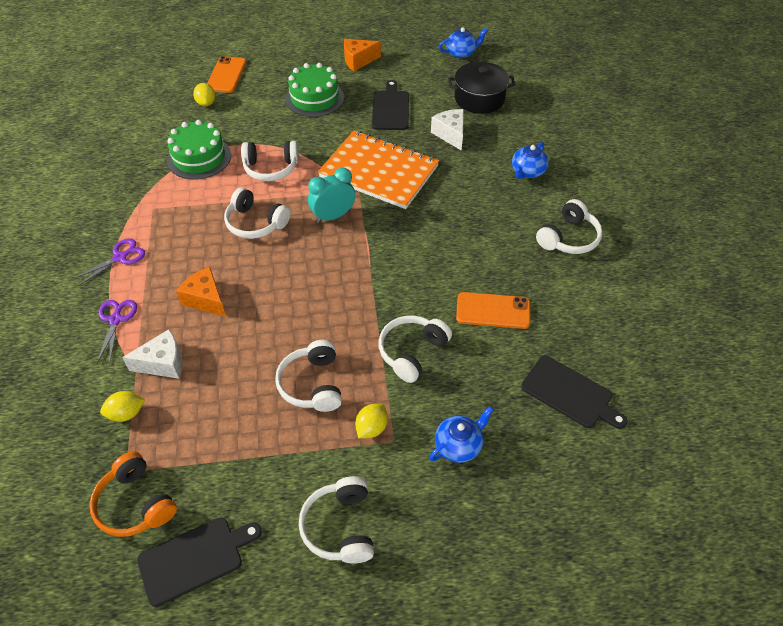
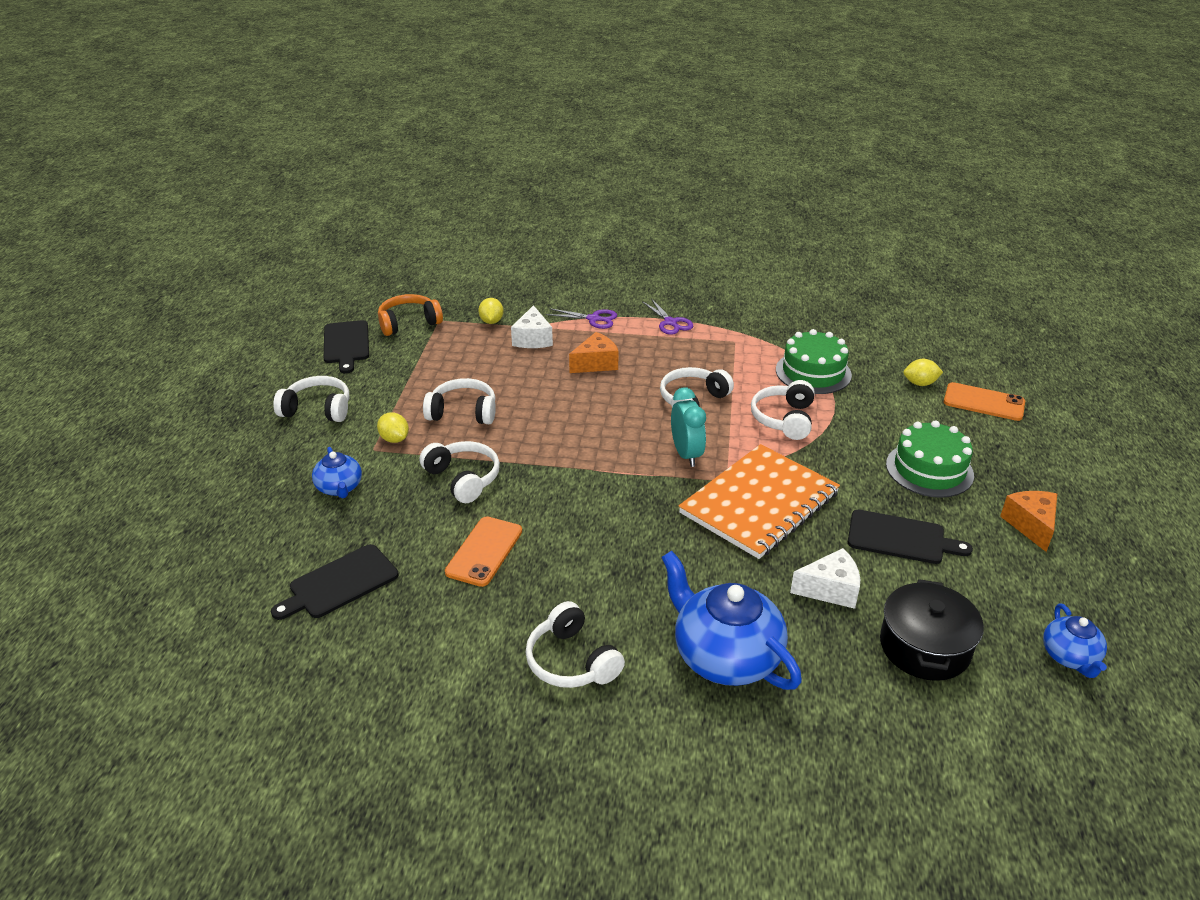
camera: 105 degrees right, 15 degrees down
(527, 172) = (725, 656): blue teapot -> blue teapot, size x1.88

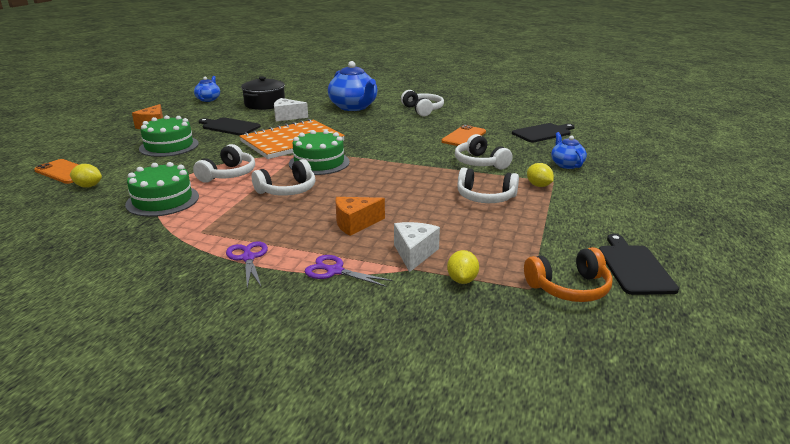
camera: 170 degrees left, 10 degrees down
(317, 409) = (618, 209): white headphones -> none
(686, 454) = (319, 163): turquoise clock -> green cake

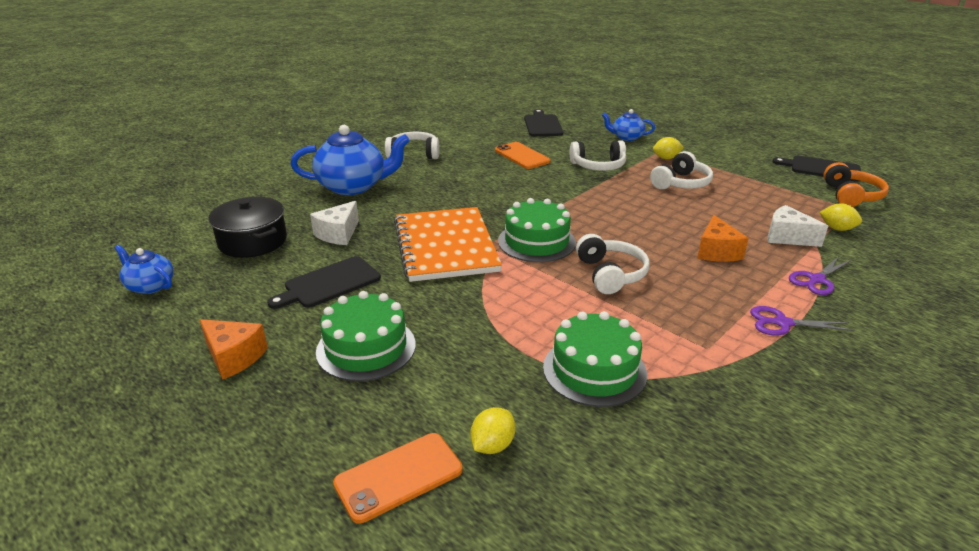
camera: 65 degrees left, 5 degrees up
(228, 174) = (531, 307): white headphones -> none

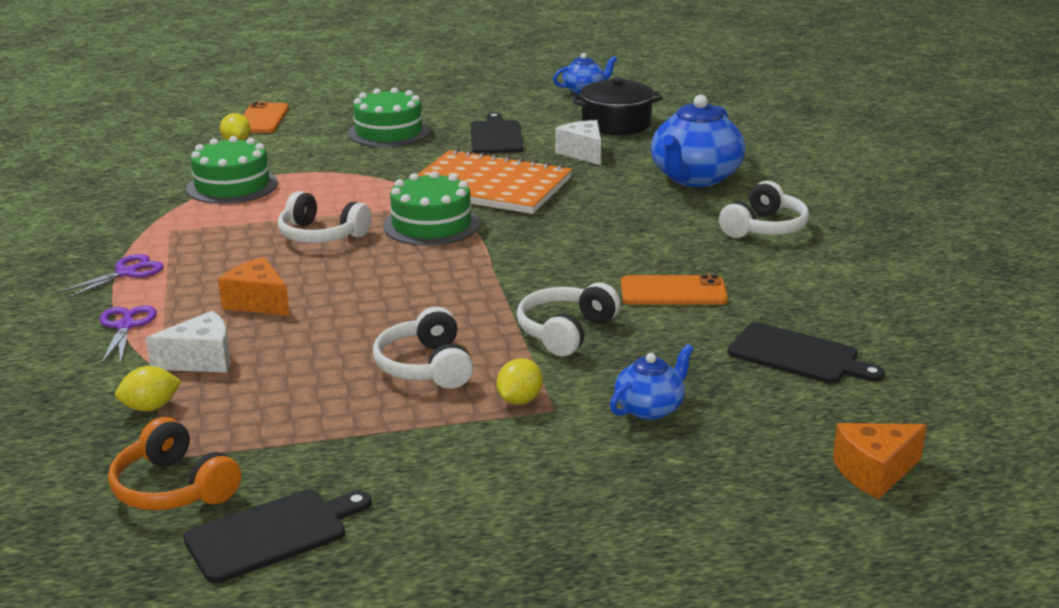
camera: 125 degrees right, 5 degrees down
(234, 357) = (444, 101): orange cheese -> orange cheese (874, 472)

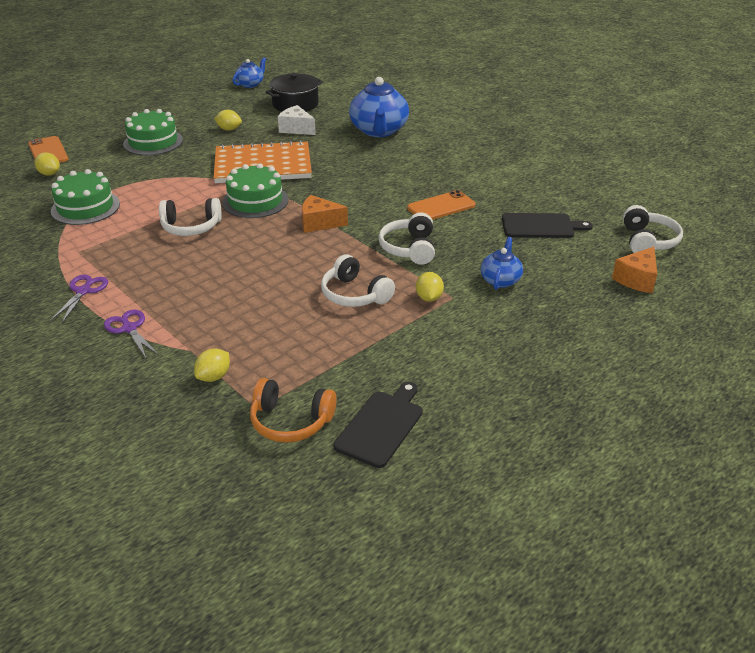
camera: 30 degrees left, 10 degrees up
(201, 360) = (210, 335): white cheese -> none
(257, 302) = (202, 285): orange cheese -> orange cheese (319, 223)
(496, 136) = (229, 129): black cutting board -> yellow lemon
(764, 228) = (448, 154): white headphones -> white headphones (648, 241)

